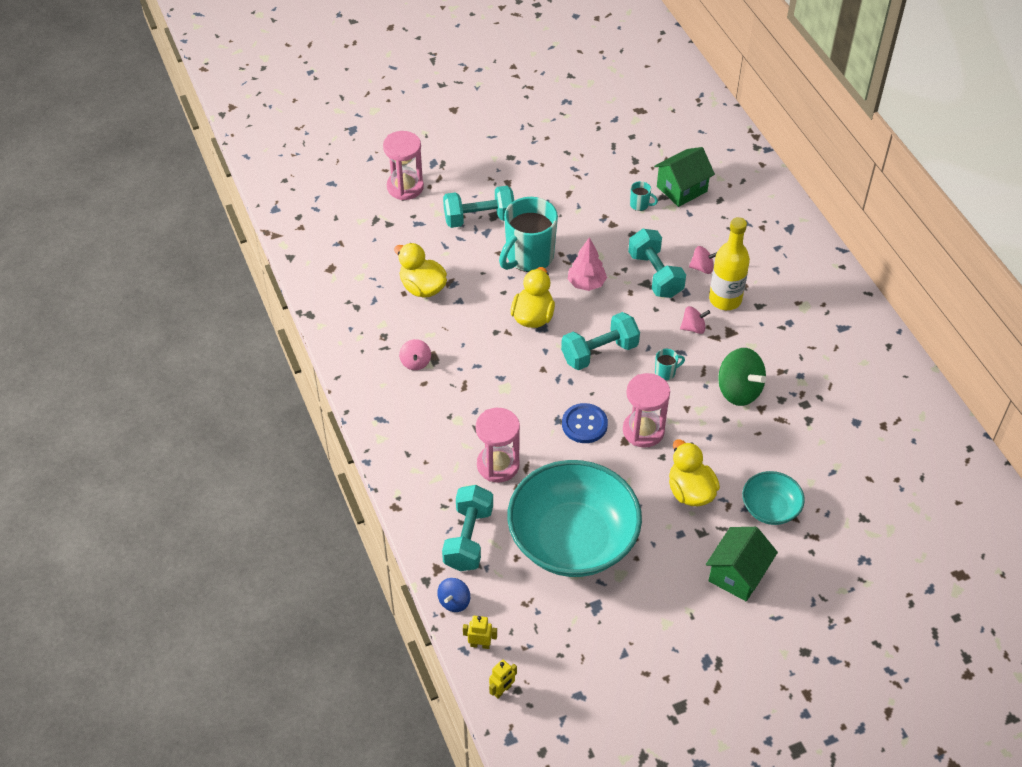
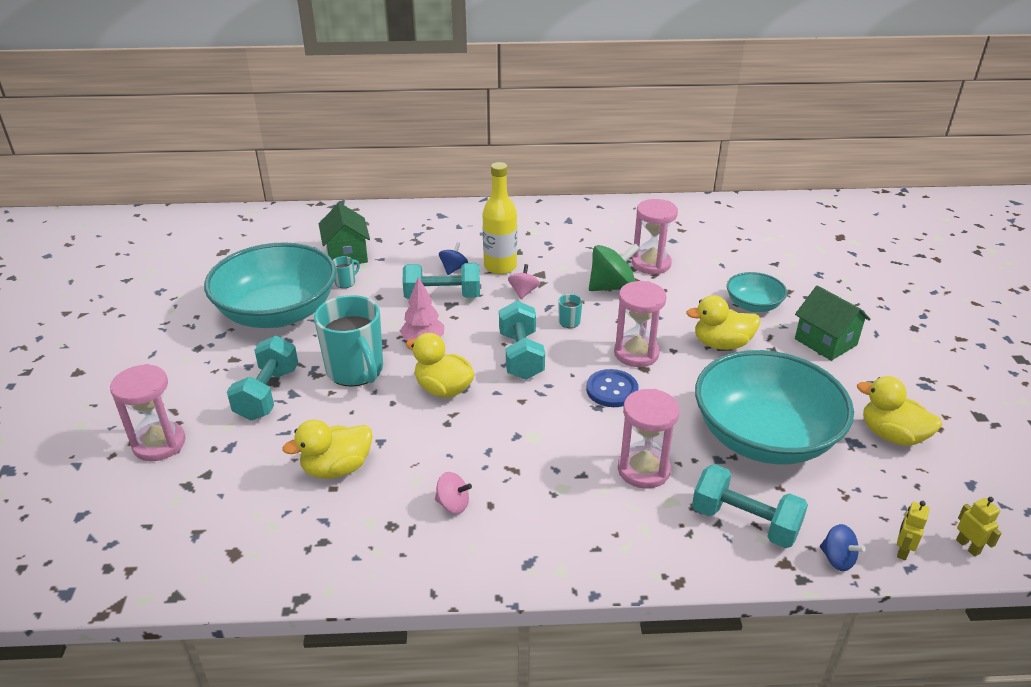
camera: 70 degrees left, 15 degrees down
(576, 181) = (278, 313): none -> turquoise bowl
(618, 634) = (892, 435): none -> yellow duck
(702, 268) = (453, 269): pink spinning top -> blue spinning top
(798, 413) = (651, 264): none -> pink hourglass

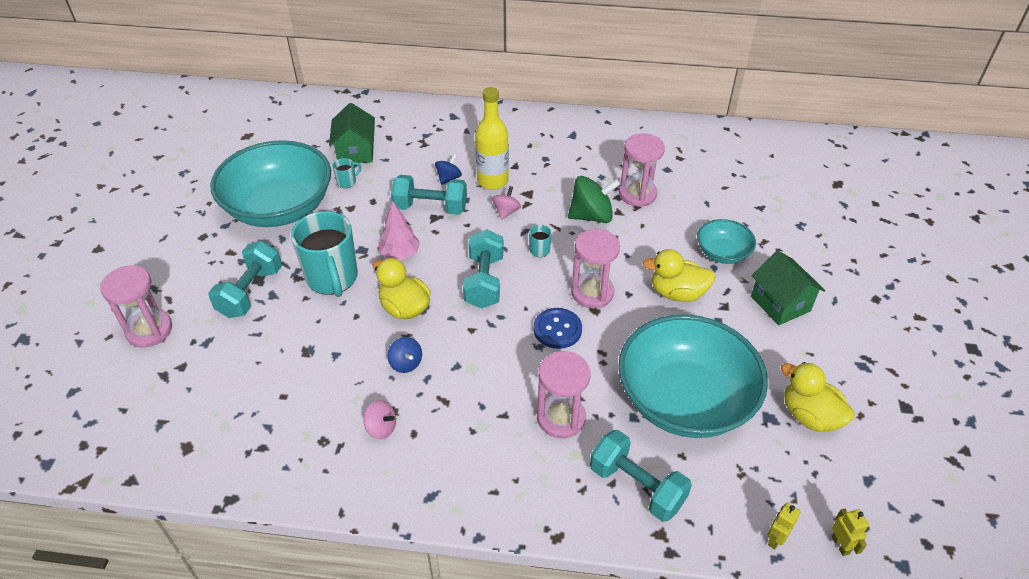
camera: 10 degrees right, 10 degrees up
(337, 468) = (291, 377): yellow duck -> none
(837, 559) = (710, 538): blue spinning top -> blue spinning top (406, 363)

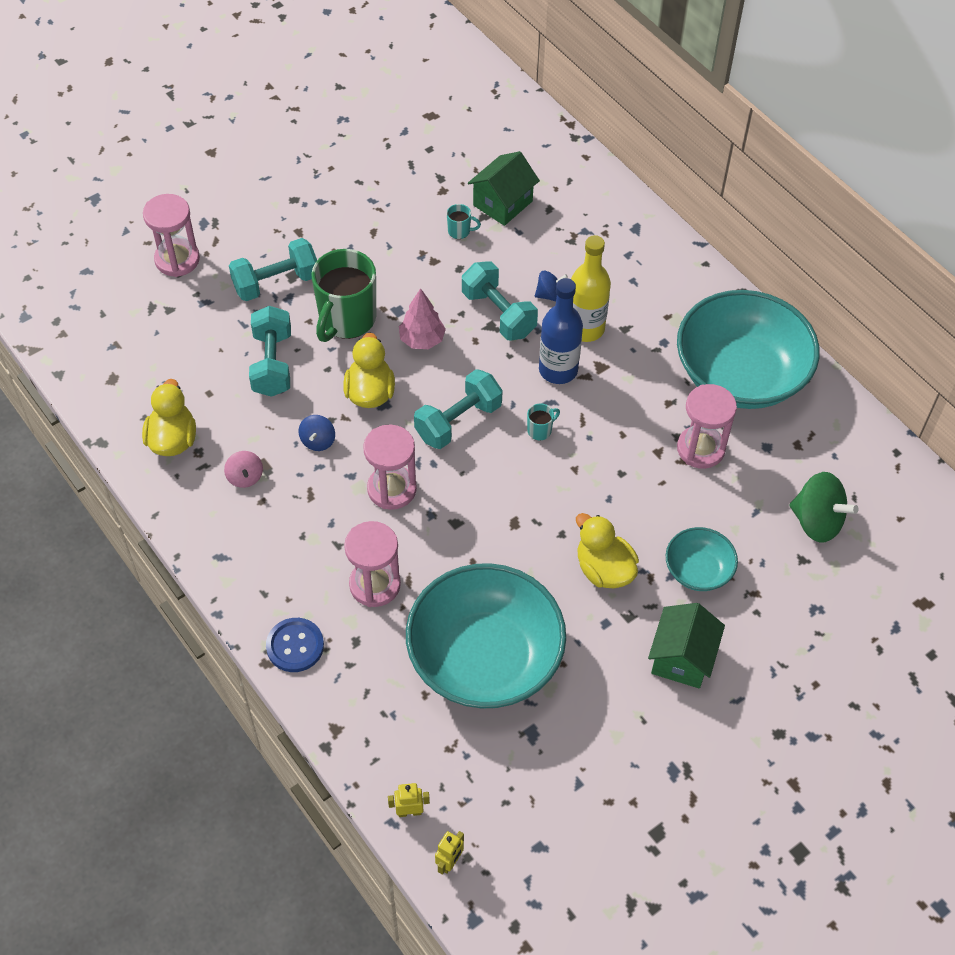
camera: 45 degrees right, 10 degrees up
(279, 208) = (378, 216): turquoise bowl -> turquoise bowl (740, 374)
(332, 278) = (346, 320): turquoise mug -> green mug
(506, 212) = (558, 370): pink spinning top -> blue bottle
(557, 329) = (463, 513): blue button -> blue button (295, 646)
(591, 216) = (628, 436): green spinning top -> green spinning top (817, 521)
(592, 293) = (532, 507): pink hourglass -> pink hourglass (392, 489)
(636, 486) = (362, 683): turquoise dumbbell -> turquoise dumbbell (272, 364)
(809, 416) = (566, 762): yellow duck -> yellow duck (173, 439)

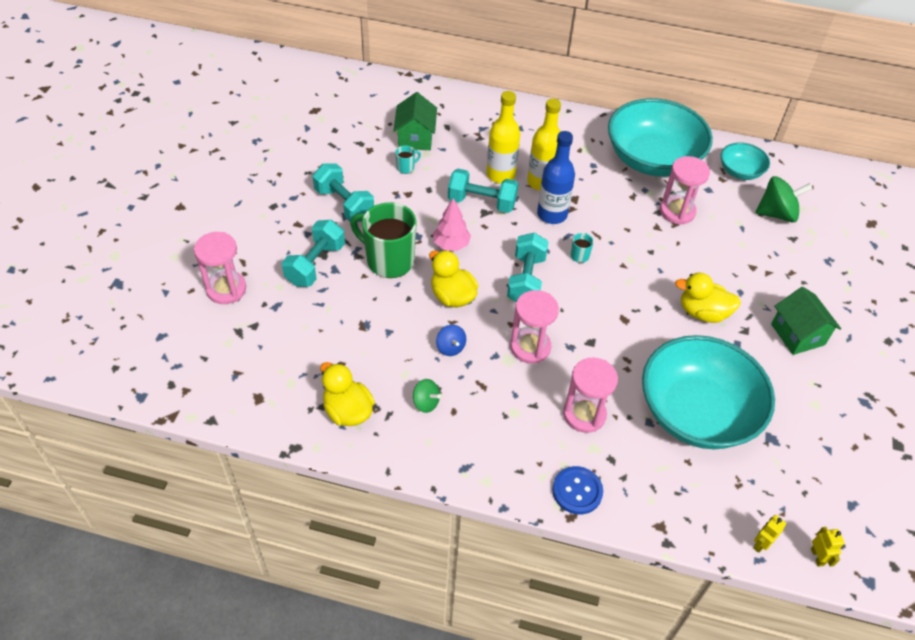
camera: 40 degrees left, 5 degrees down
(245, 477) = (426, 403): pink spinning top -> green spinning top
(272, 364) = (367, 317): turquoise dumbbell -> turquoise dumbbell (344, 204)
(346, 320) = (389, 260): green mug -> green mug turned 135 degrees clockwise
(550, 295) = (500, 175): blue spinning top -> yellow bottle
(698, 570) = (750, 279): turquoise bowl -> turquoise bowl (740, 171)

